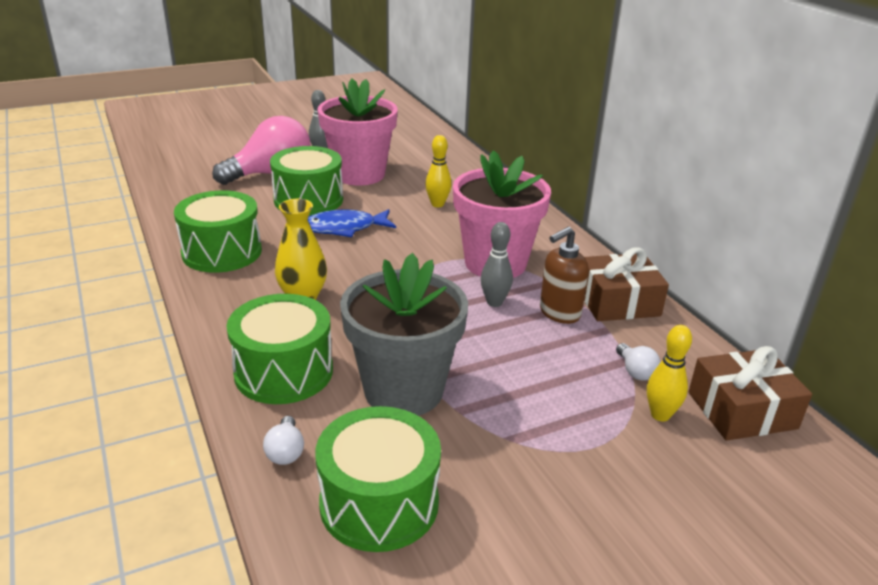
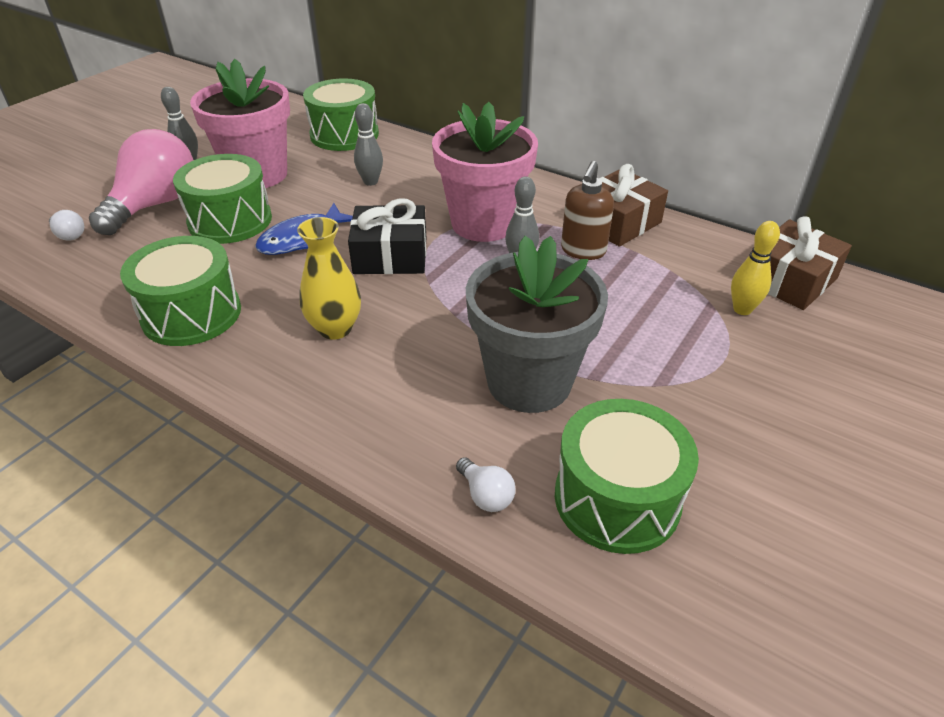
camera: 30 degrees left, 10 degrees up
(284, 371) = (398, 415): green drum -> green drum (344, 135)
(395, 261) = (390, 255): none -> black gift
(437, 204) = (370, 182): yellow bowling pin -> grey bowling pin
(635, 371) = (690, 280): white light bulb -> white light bulb (69, 235)

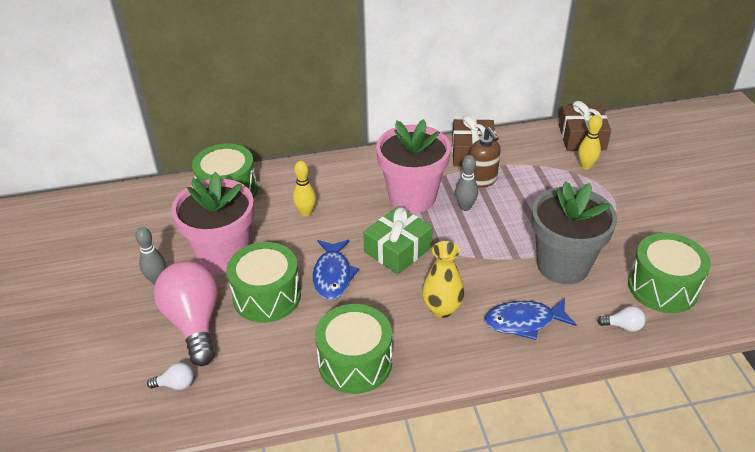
camera: 45 degrees left, 0 degrees up
(370, 182) = (306, 212): grey bowling pin -> yellow bowling pin
(387, 400) = (524, 322): none -> blue fish
(390, 255) = (398, 250): black gift -> green gift

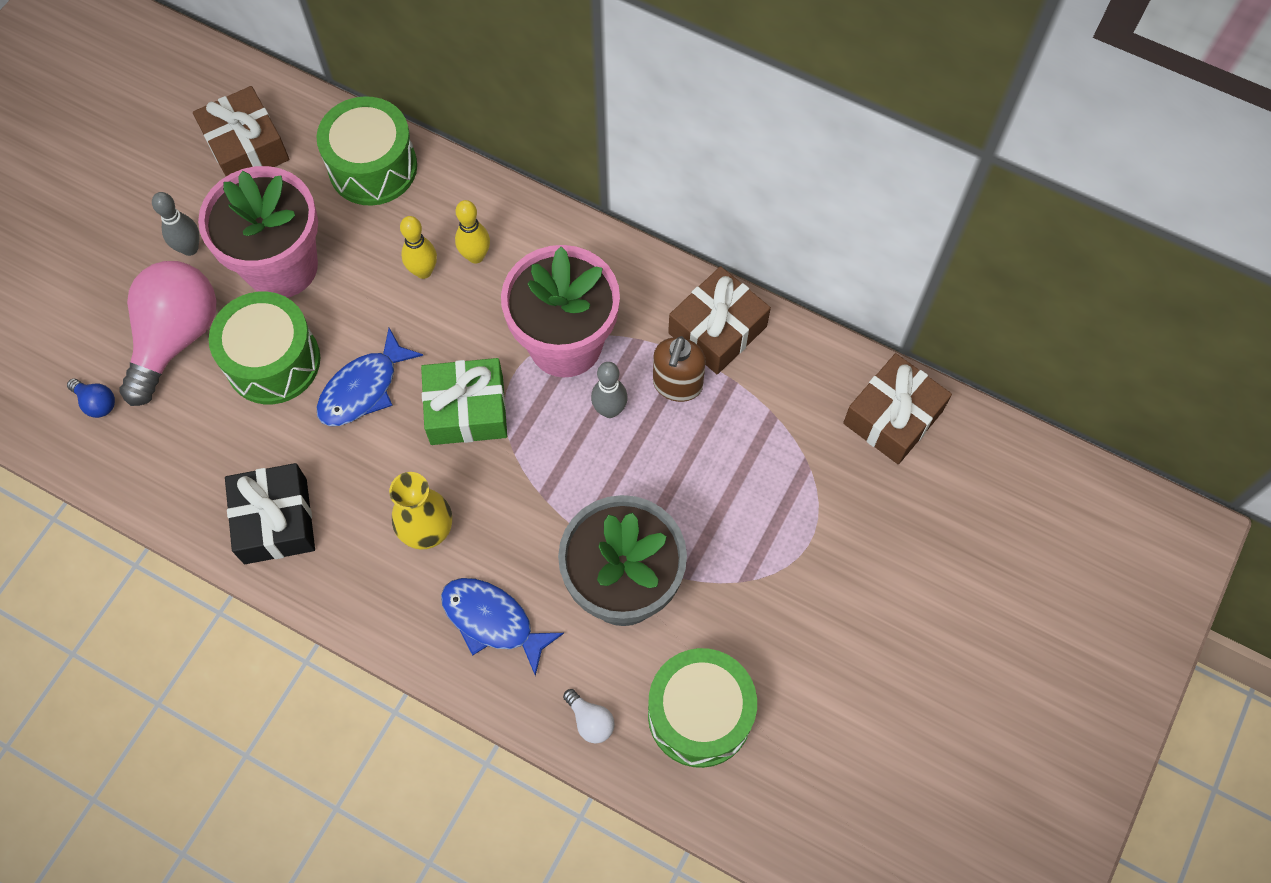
camera: 40 degrees right, 25 degrees up
(144, 221) = (246, 147): none -> brown gift
(176, 384) = (97, 403): white light bulb -> blue light bulb
(355, 362) = (275, 521): green drum -> black gift
(586, 166) = (836, 468): yellow bowling pin -> yellow bowling pin (475, 256)

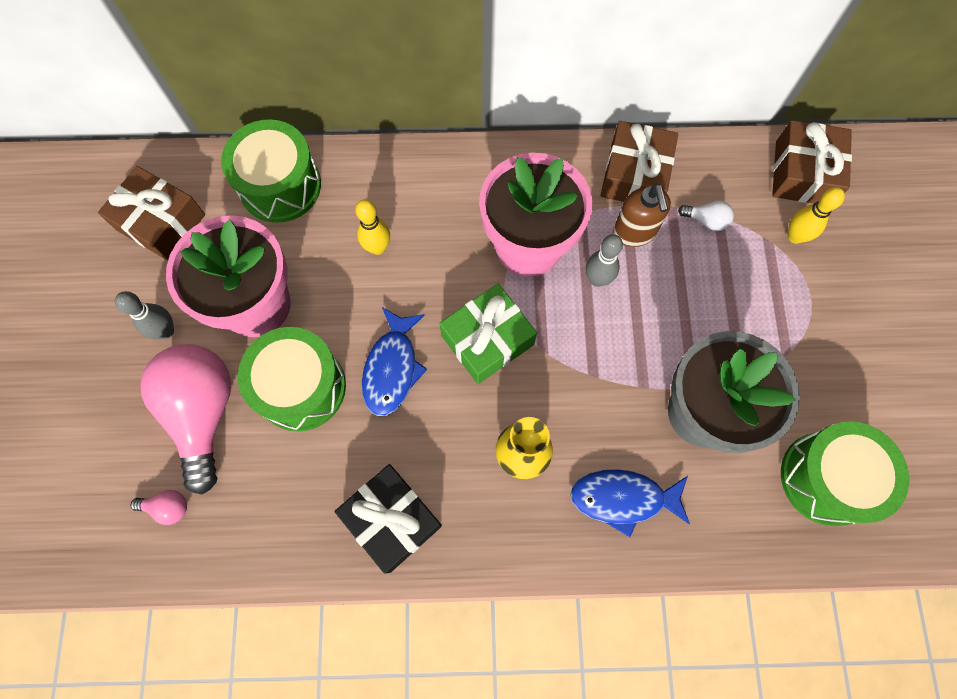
camera: 30 degrees left, 5 degrees up
(97, 403) = (168, 507): blue light bulb -> pink light bulb
(475, 256) = (411, 214): yellow bowling pin -> yellow bowling pin (795, 236)
(590, 721) = (752, 533): white light bulb -> white light bulb (706, 221)

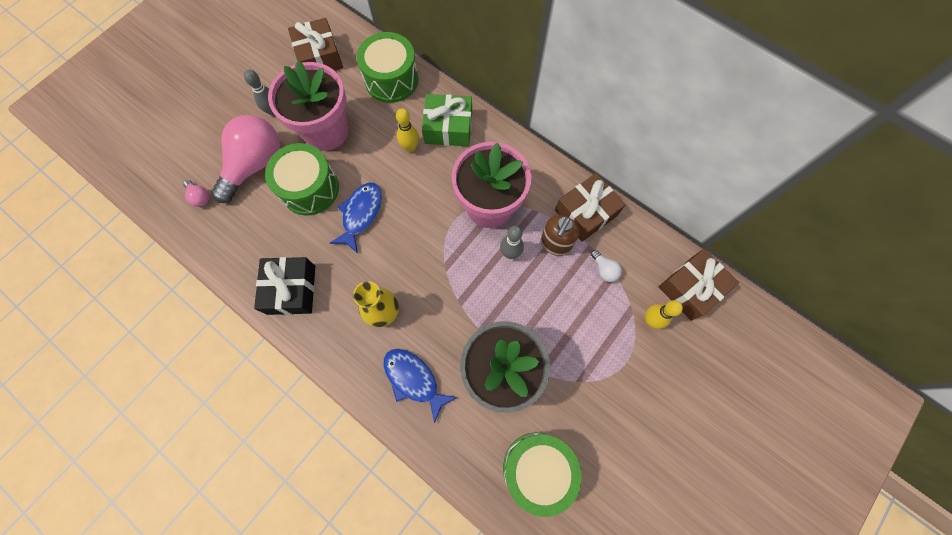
camera: 40 degrees right, 0 degrees up
(392, 368) = (361, 214): blue fish -> blue fish turned 150 degrees clockwise
(487, 340) = (421, 238): green gift -> green gift (448, 128)

